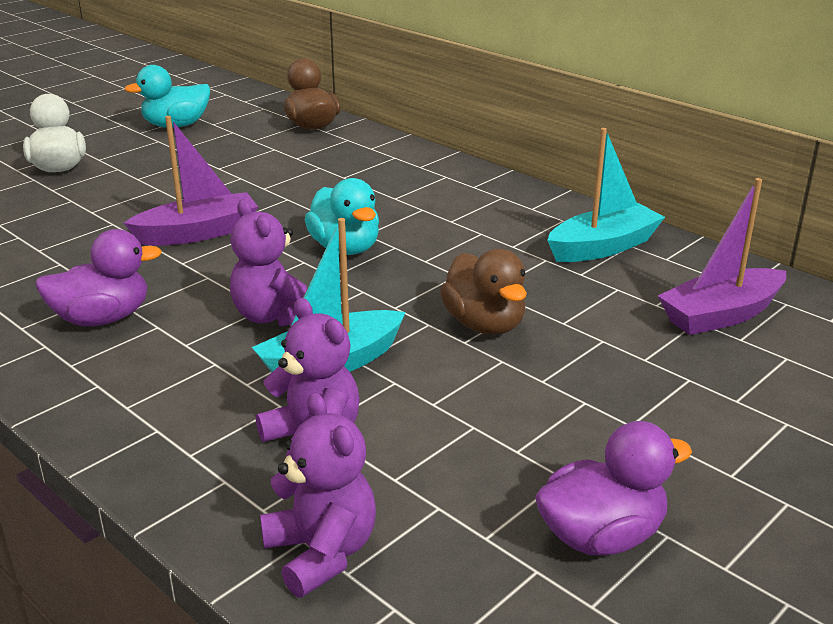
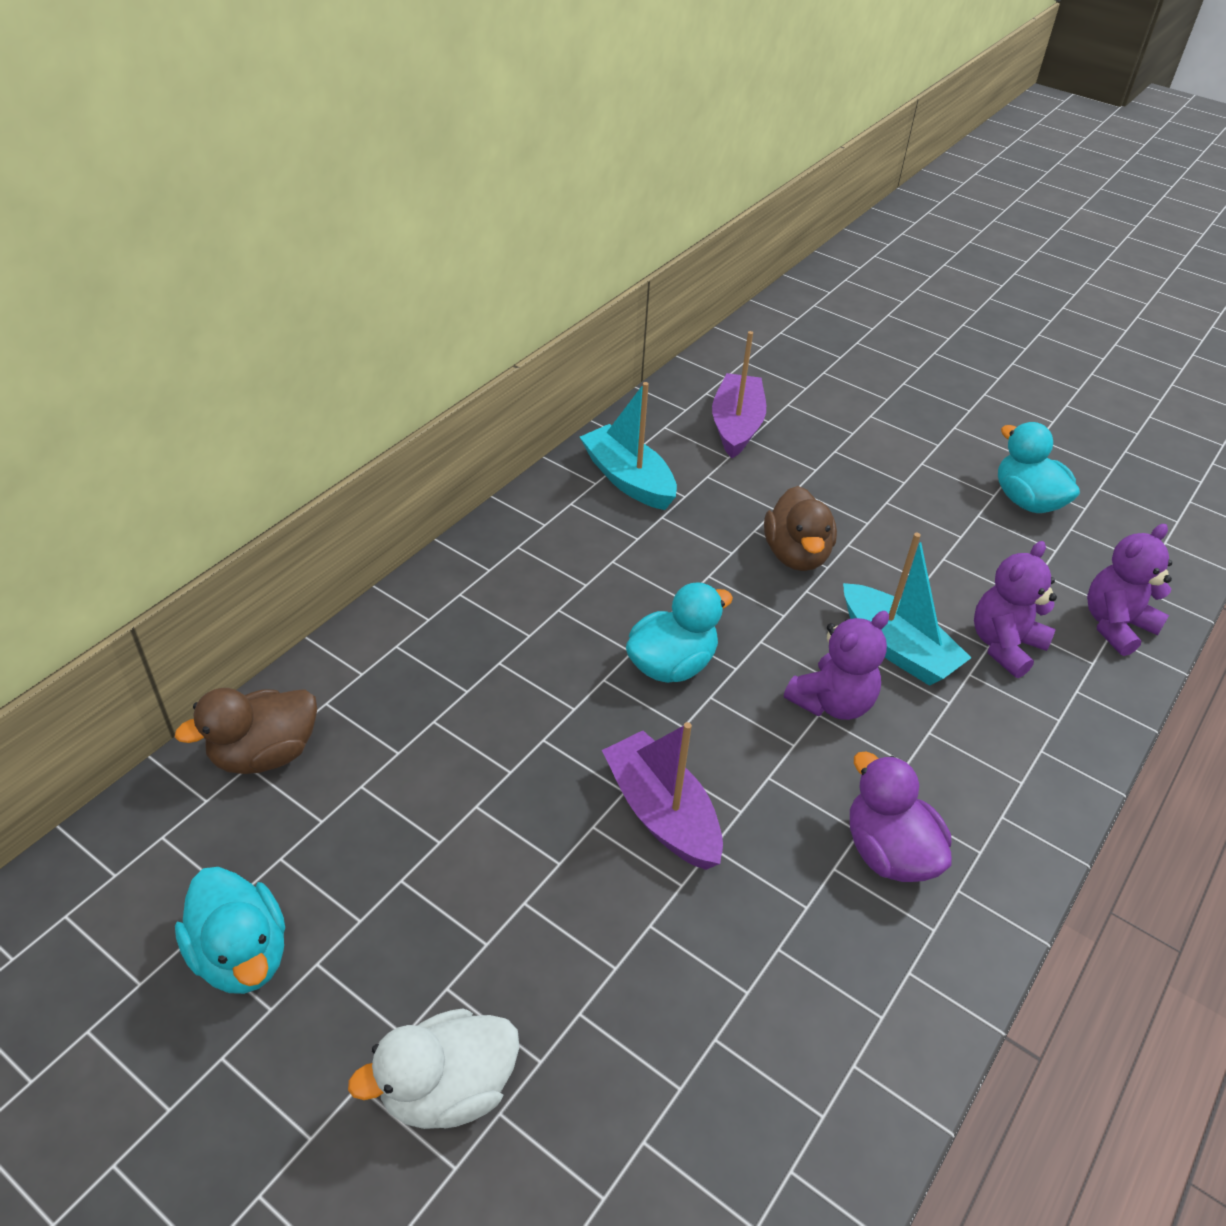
camera: 100 degrees left, 15 degrees up
(484, 324) = (796, 555): brown duck -> brown duck turned 120 degrees clockwise
(601, 536) = (1026, 501): purple duck -> turquoise duck
(721, 315) = (736, 426): purple boat -> purple boat turned 135 degrees counterclockwise

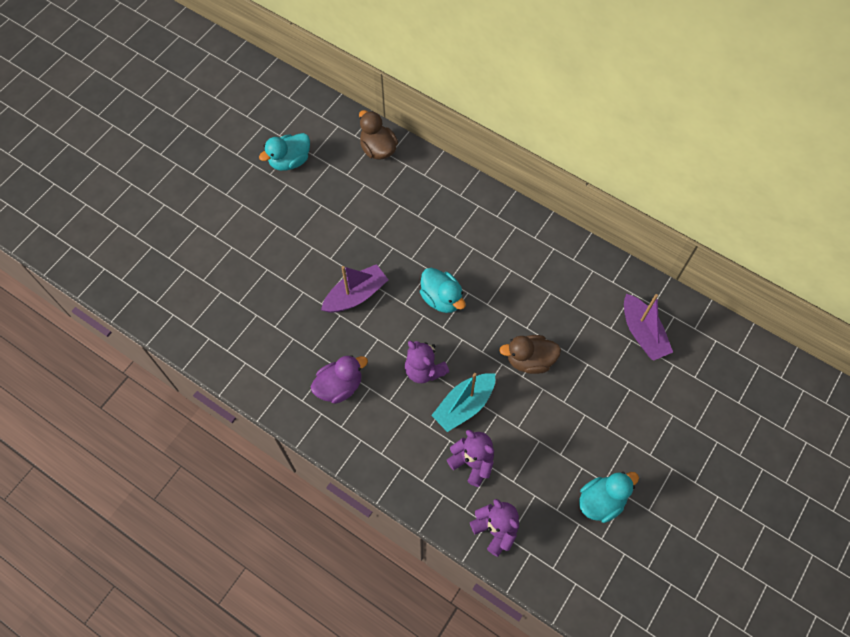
camera: 90 degrees right, 20 degrees up
(448, 1088) = (240, 230): white duck -> none
(628, 479) = (579, 275): turquoise boat -> none
(736, 426) = (642, 333): purple boat -> purple boat turned 60 degrees clockwise

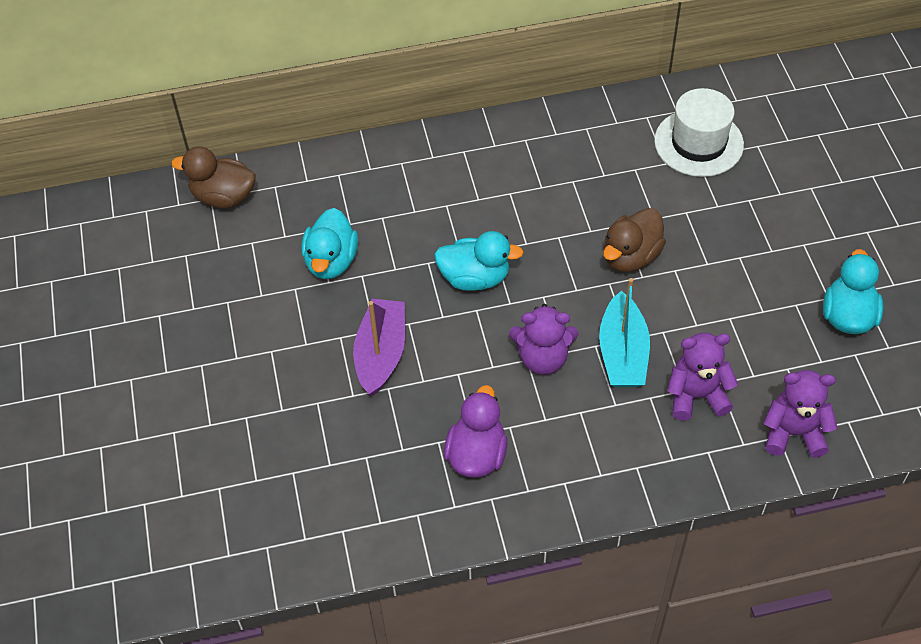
camera: 45 degrees left, 10 degrees down
(290, 161) = (133, 289): turquoise duck -> turquoise duck (331, 261)
(642, 333) = (698, 143): purple boat -> white hat

